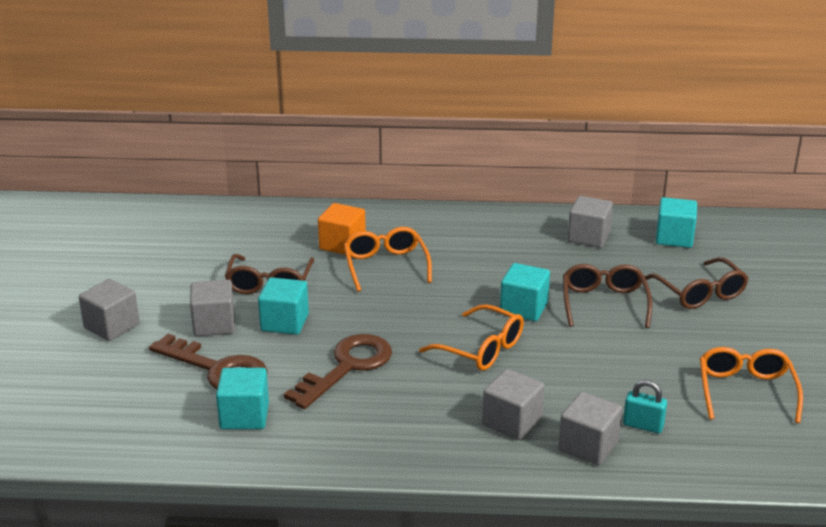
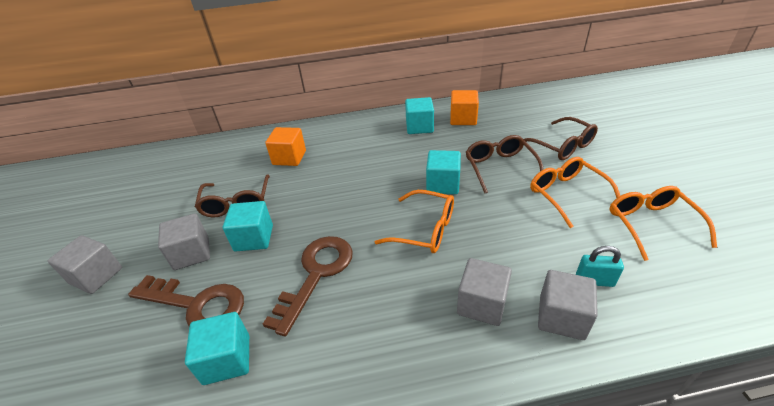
camera: 10 degrees left, 10 degrees up
(386, 266) = (326, 169): orange glasses -> orange glasses (567, 195)
(588, 237) = (463, 119): grey cube -> orange cube
(674, 238) = (520, 109): turquoise cube -> turquoise cube (419, 127)

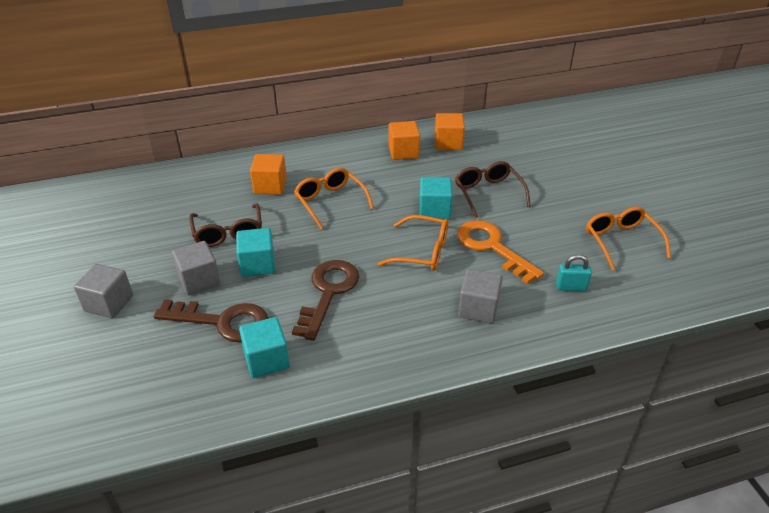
camera: 10 degrees left, 0 degrees up
(419, 127) = (403, 152): turquoise cube -> orange cube
(501, 227) = (492, 247): none -> orange key
(561, 146) = (547, 171): brown glasses -> none
(561, 317) = (543, 315): grey cube -> none
(567, 195) = (551, 217): orange glasses -> orange glasses (330, 202)

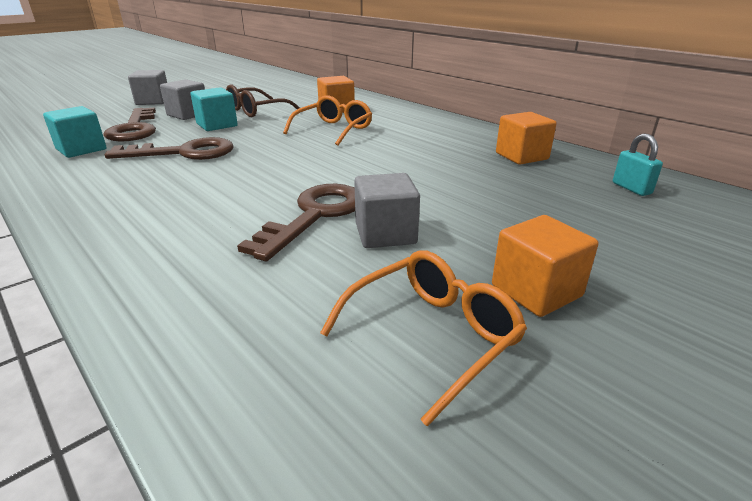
camera: 65 degrees right, 10 degrees down
(403, 152) = (465, 140): orange cube -> orange cube (536, 291)
(422, 251) = (277, 178): orange glasses -> none
(434, 210) = (366, 172): turquoise cube -> none
(478, 308) = (173, 227): grey cube -> grey cube (385, 234)
(488, 194) = (440, 194): brown glasses -> none
(492, 247) = (315, 215): orange key -> brown key
(571, 287) = (249, 294): turquoise padlock -> turquoise padlock (631, 188)

